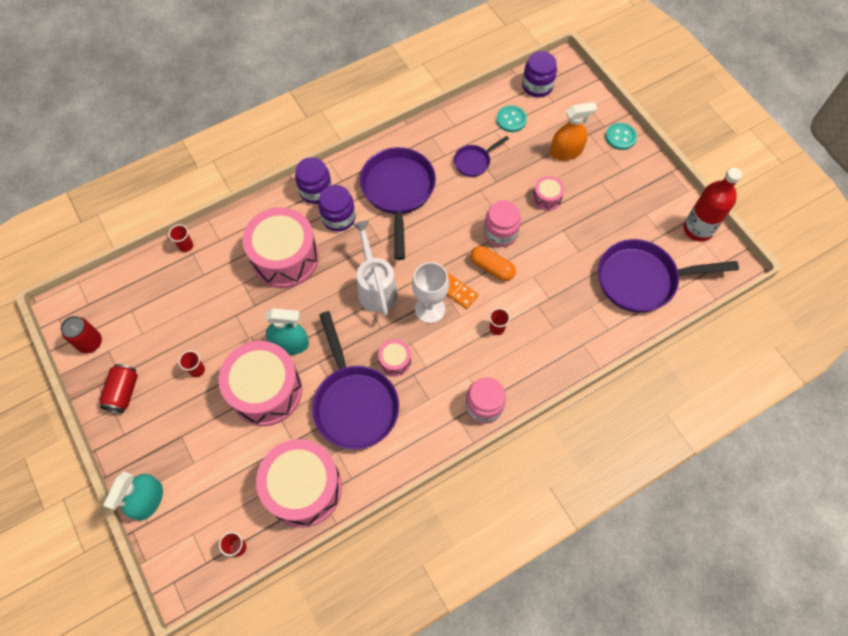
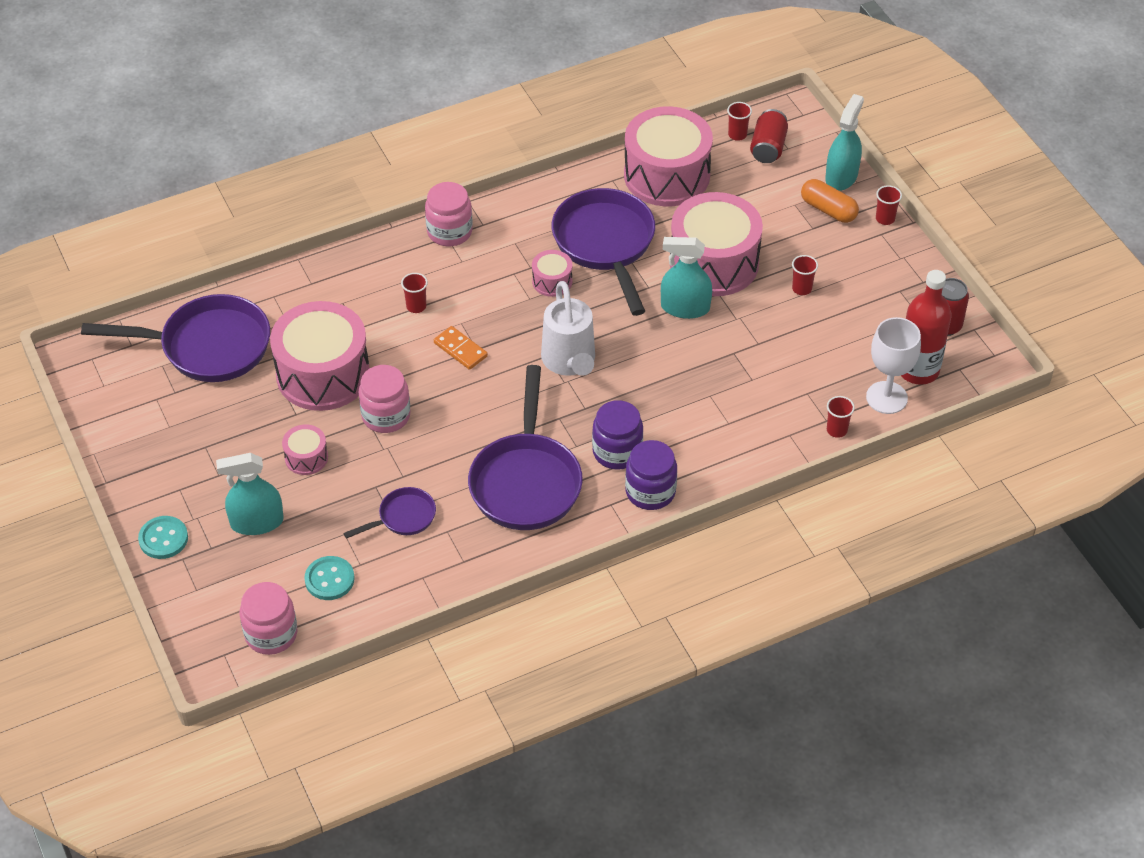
camera: 175 degrees left, 15 degrees down
(117, 452) = (885, 219): none -> red cup
(123, 392) = (890, 272): red can -> red can (768, 148)
(285, 258) = (694, 405): pink drum -> pink drum (323, 374)
(430, 309) = (500, 332): white goblet -> white goblet (886, 397)
(492, 268) = (407, 374): orange capsule -> orange capsule (828, 210)
(537, 86) = (271, 634): purple jar -> pink jar
(566, 152) = (257, 522): orange spray bottle -> turquoise spray bottle
(698, 229) = (104, 401): red bottle -> red bottle (918, 370)

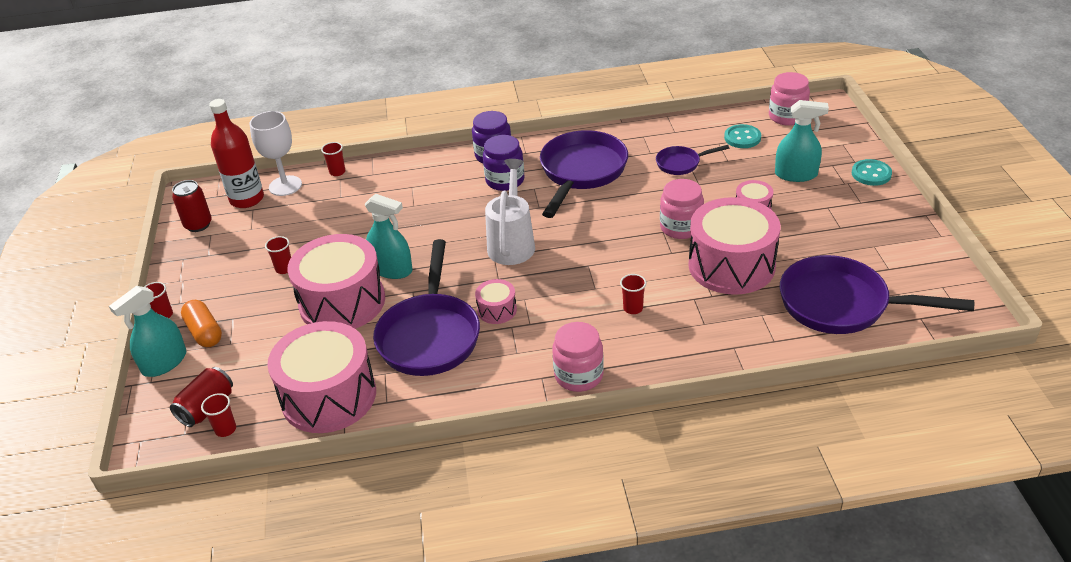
camera: 160 degrees left, 10 degrees down
(460, 350) = (602, 266): orange domino -> none

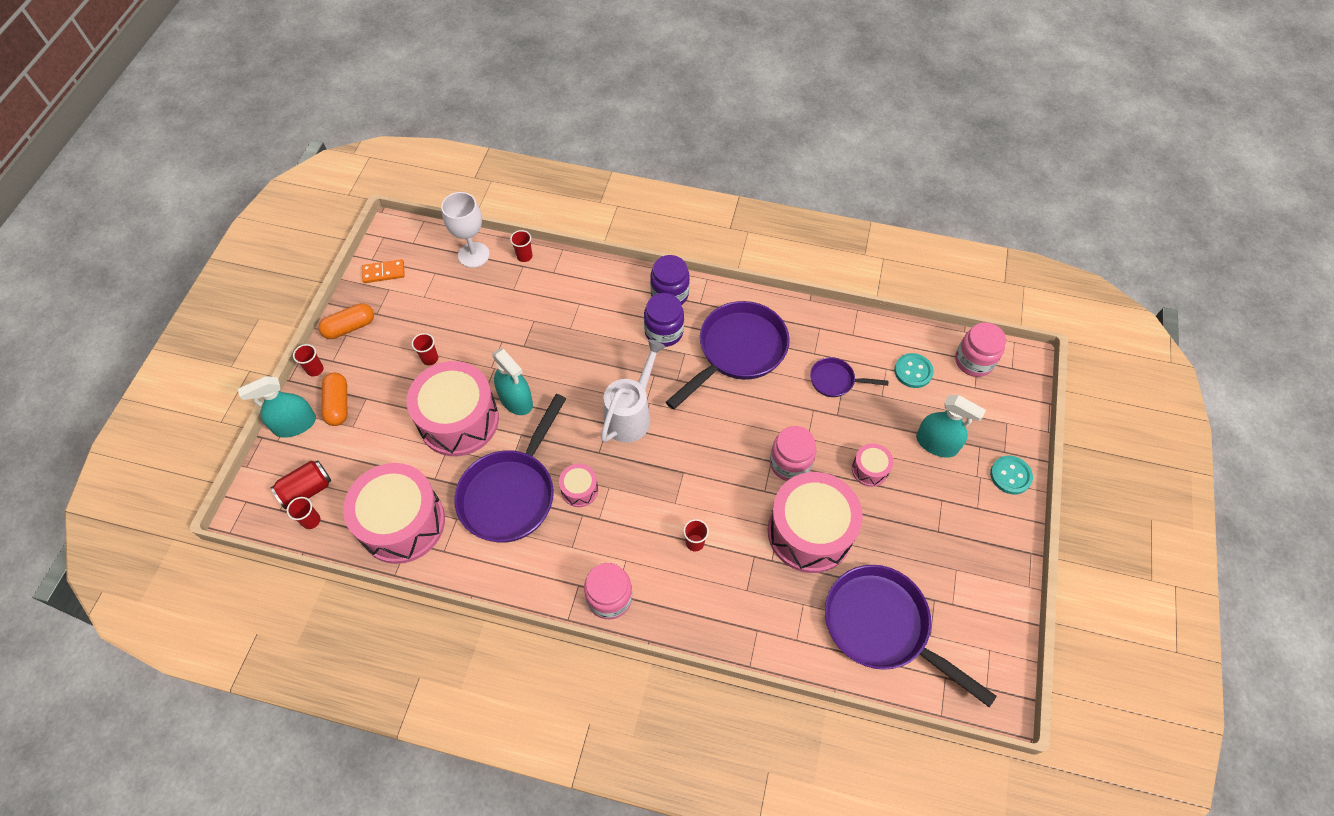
camera: 20 degrees right, 20 degrees up
(184, 273) = (350, 327): none -> orange capsule
(198, 225) = (383, 273): red can -> orange domino
(247, 199) = (435, 258): red bottle -> none

